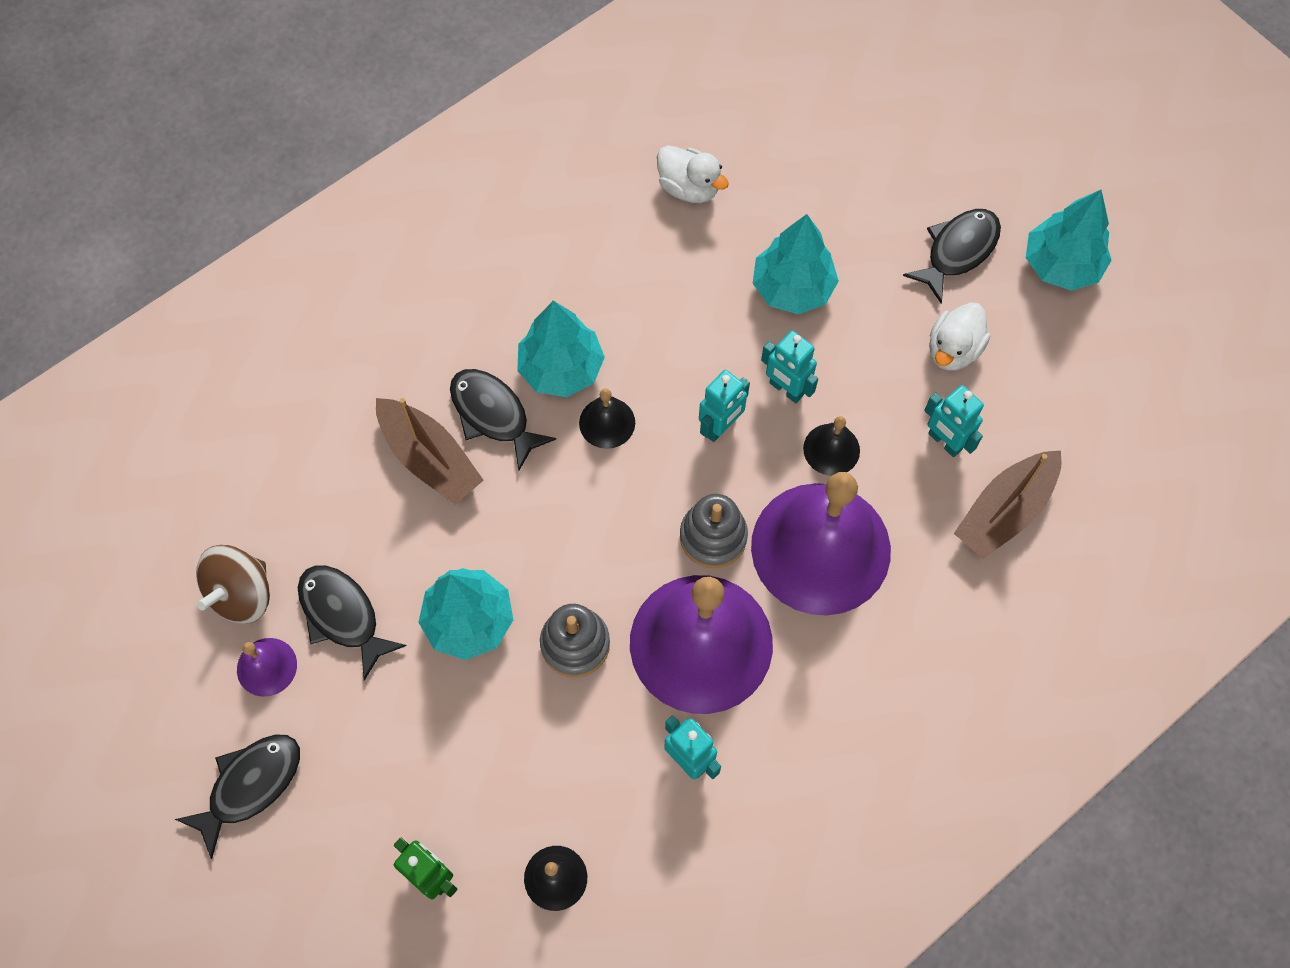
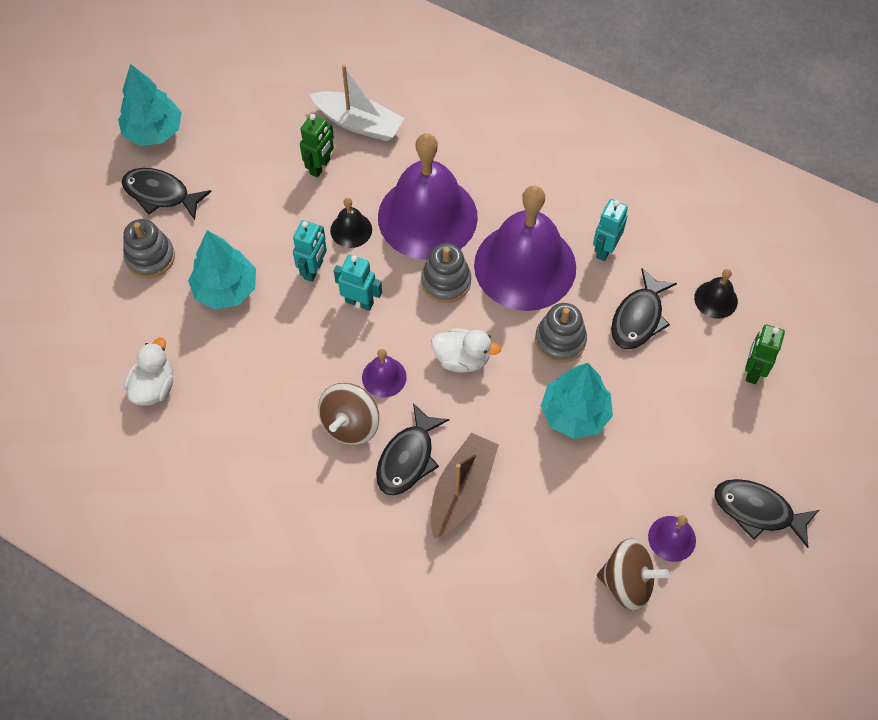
camera: 110 degrees left, 5 degrees down
(343, 616) = (610, 501): black fish -> black fish (638, 318)
(561, 368) = (350, 424): turquoise tree -> brown spinning top
(607, 422) = (384, 377): black bell -> purple bell
(866, 221) = (150, 257): none -> grey stacking toy
(944, 442) = (320, 167): turquoise robot -> green robot
(953, 350) = (245, 178): white duck -> white duck (462, 359)
(1004, 511) = (359, 123): brown boat -> white boat

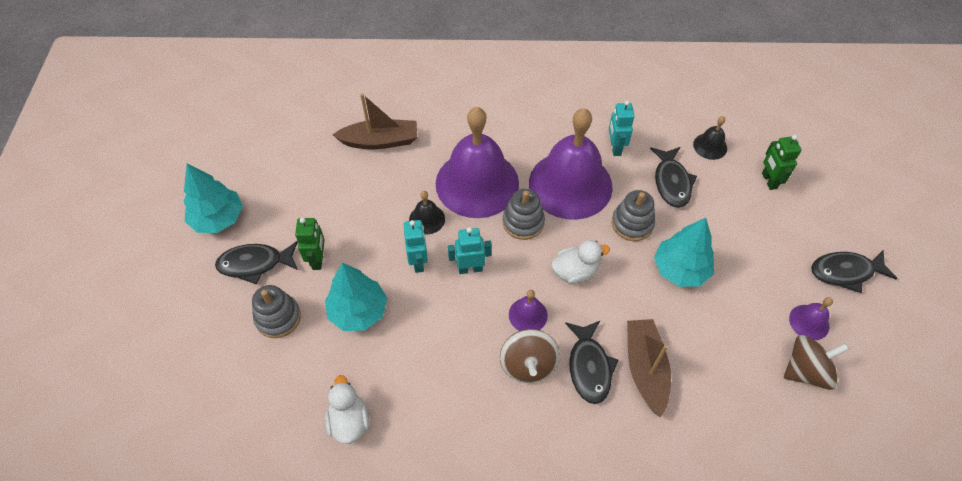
camera: 30 degrees left, 5 degrees down
(320, 167) = (372, 184): green robot -> green robot (318, 260)
(359, 123) = (380, 141): white boat -> brown boat

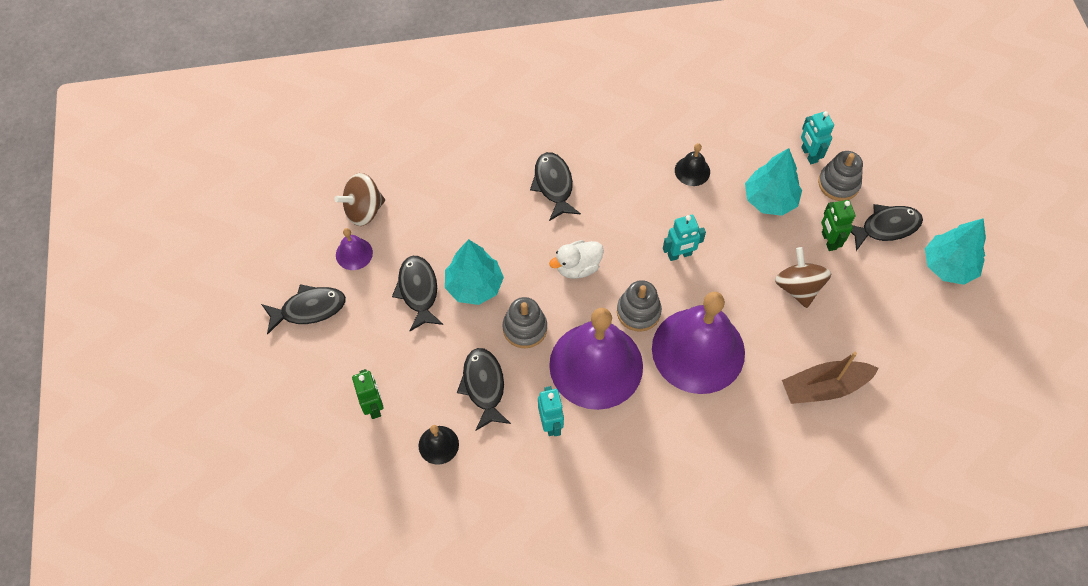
camera: 170 degrees right, 5 degrees up
(349, 421) = (741, 116): white duck -> none
(418, 262) = (731, 253): turquoise robot -> turquoise robot (809, 155)
(427, 219) = (738, 299): black bell -> black bell (692, 171)
(528, 315) = (615, 220): purple bell -> none
(528, 365) = (607, 179): brown spinning top -> brown spinning top (798, 287)
(645, 369) = (505, 191): brown boat -> none
(736, 273) = (418, 291): none -> black fish

